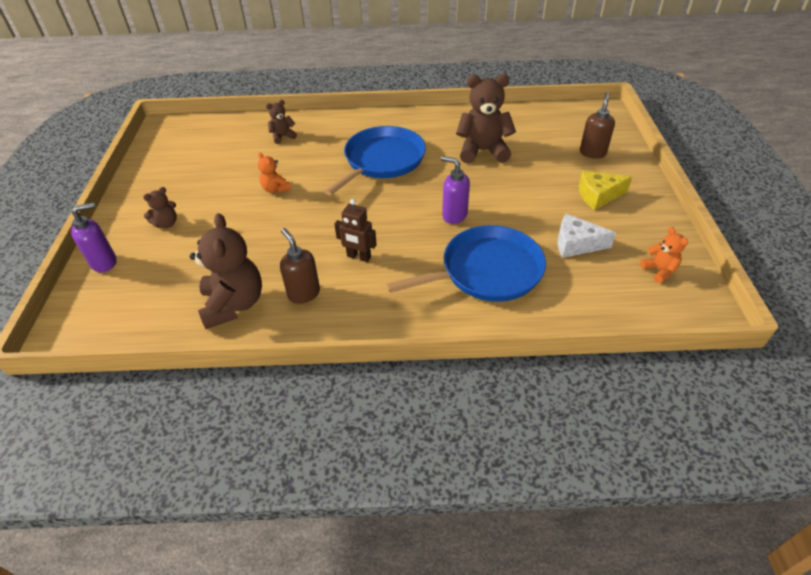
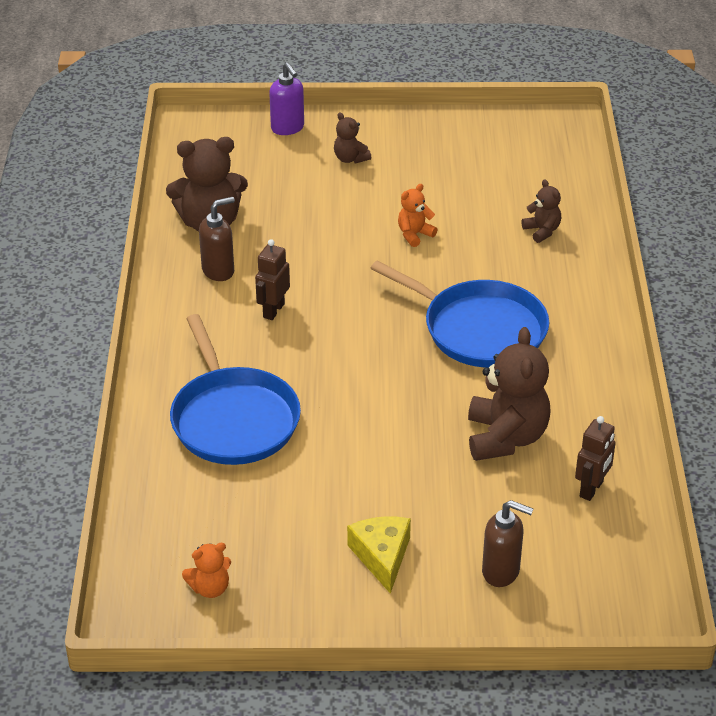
camera: 90 degrees right, 5 degrees down
(454, 215) = (346, 396): purple soap dispenser -> none
(518, 124) = (591, 489): none -> brown robot
(576, 244) = (274, 512): white cheese -> none

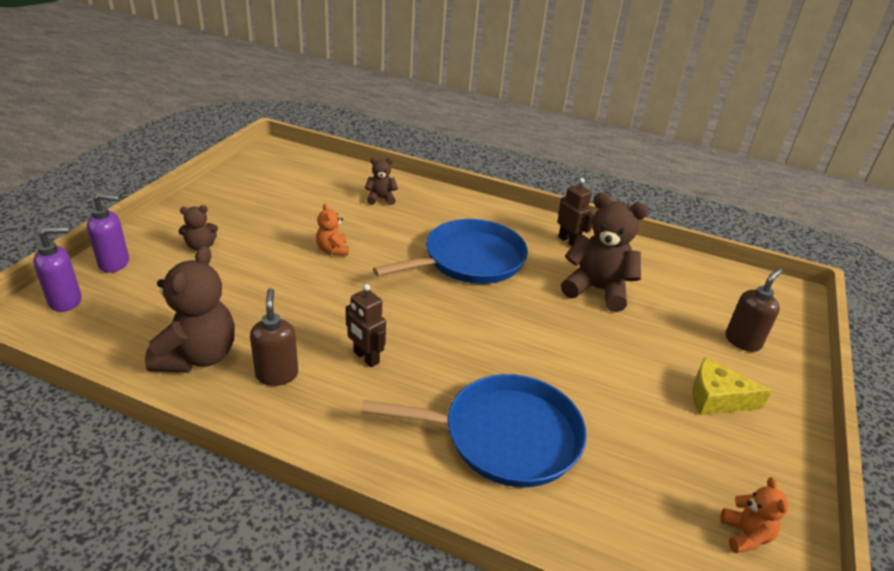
camera: 70 degrees left, 5 degrees down
(223, 131) = (66, 301): none -> purple soap dispenser
(591, 489) = (664, 273): brown robot -> brown robot (569, 241)

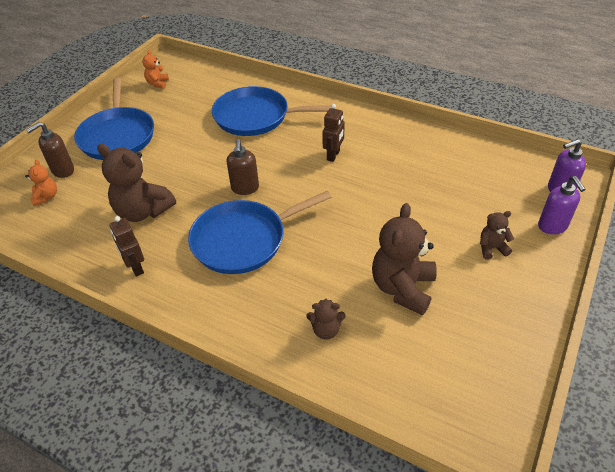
camera: 170 degrees left, 10 degrees up
(114, 263) = (552, 226): purple soap dispenser -> purple soap dispenser turned 105 degrees counterclockwise
(198, 356) = (442, 154): brown teddy bear -> brown teddy bear (402, 288)
(277, 374) = (388, 145): brown soap dispenser -> brown soap dispenser (245, 188)
(333, 250) = (369, 248): orange teddy bear -> orange teddy bear (46, 197)
(366, 357) = (333, 155): brown robot -> brown robot turned 60 degrees clockwise
(717, 398) = (117, 136): yellow cheese -> blue pan

